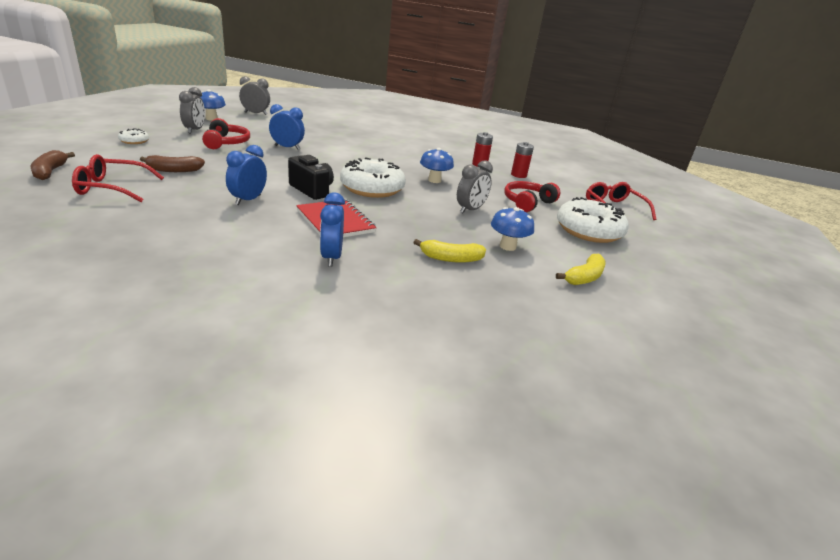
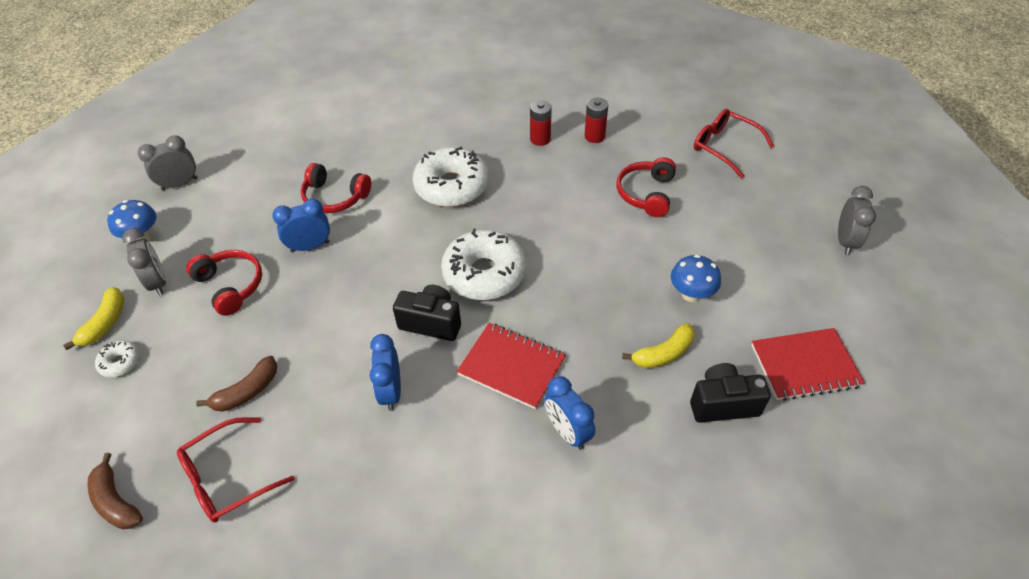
camera: 25 degrees left, 20 degrees up
(326, 140) = (335, 197): none -> red headphones
(434, 180) = (527, 210): blue mushroom -> none
(467, 296) = (723, 404): none -> black camera
(470, 210) = (609, 248): grey clock -> grey clock (845, 241)
(565, 310) = (804, 365): none -> red notebook
(584, 277) = (784, 301): yellow banana -> yellow banana (105, 323)
(588, 231) = (734, 212): white donut -> white donut (451, 186)

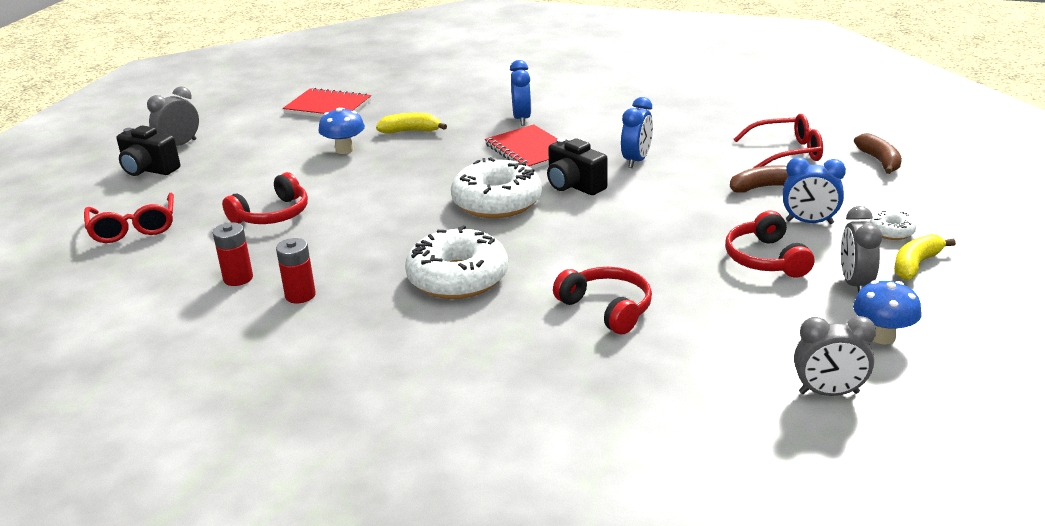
camera: 150 degrees left, 20 degrees down
(310, 246) = (662, 268): blue clock -> blue clock (809, 222)
(723, 404) = (405, 106): black camera -> black camera (149, 170)

